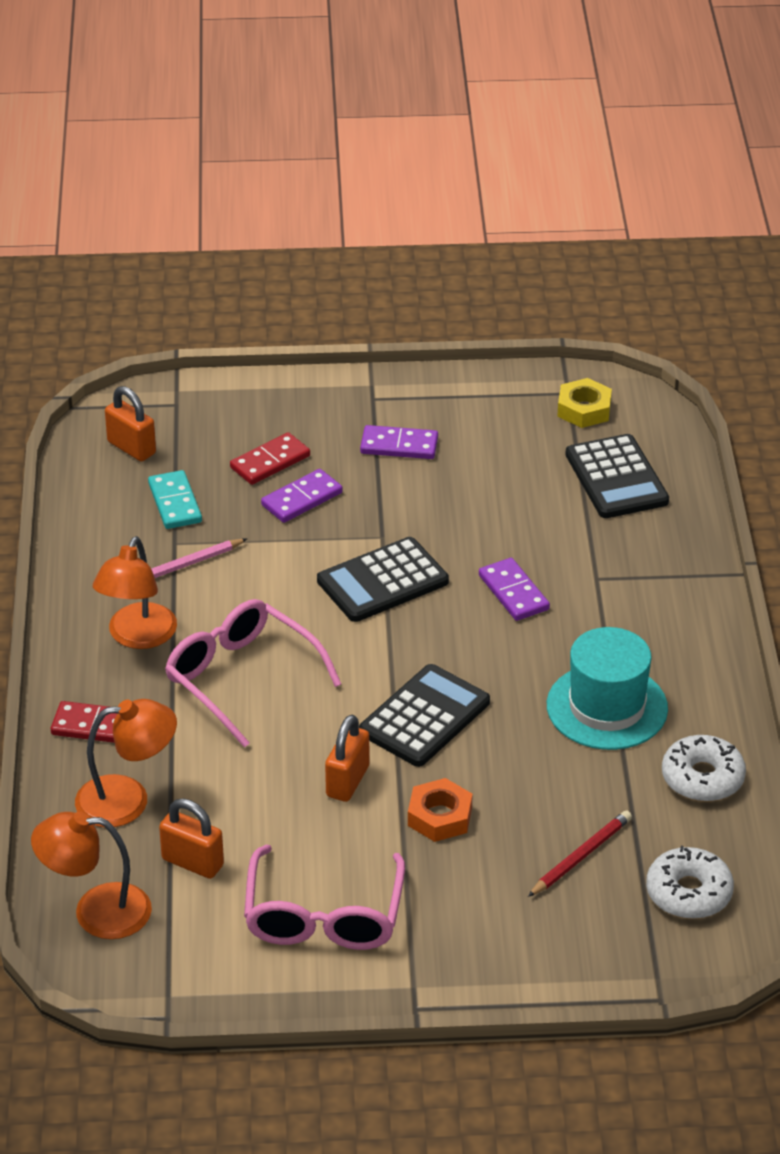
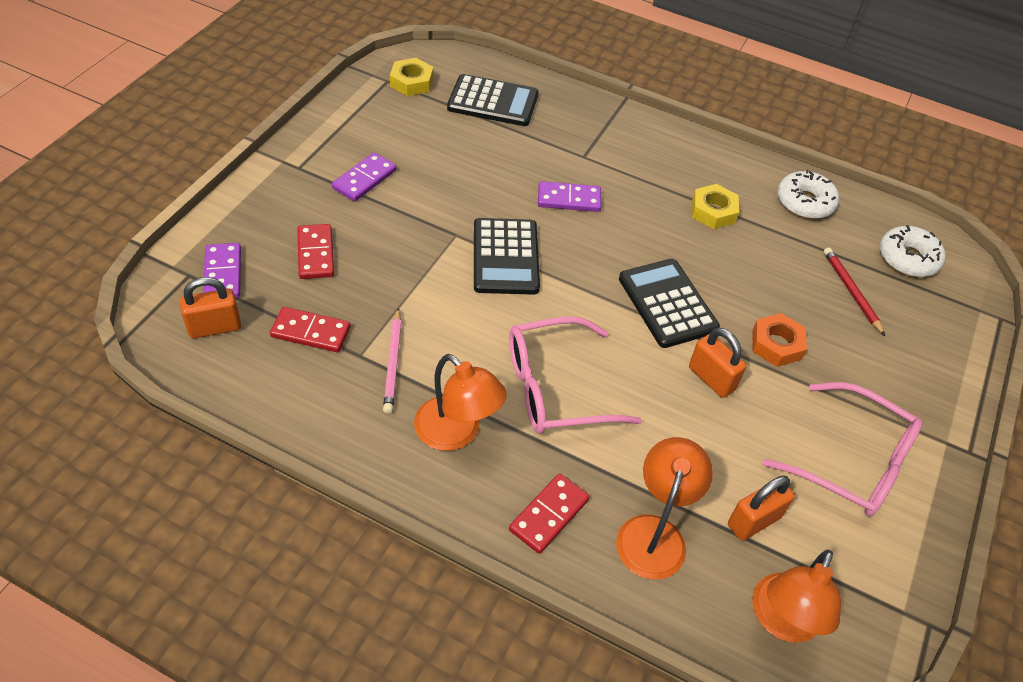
camera: 65 degrees left, 10 degrees up
(175, 503) = (311, 332): turquoise domino -> red domino
(302, 499) = (376, 256): purple domino -> purple domino (223, 274)
(607, 707) = (713, 211): turquoise hat -> yellow nut

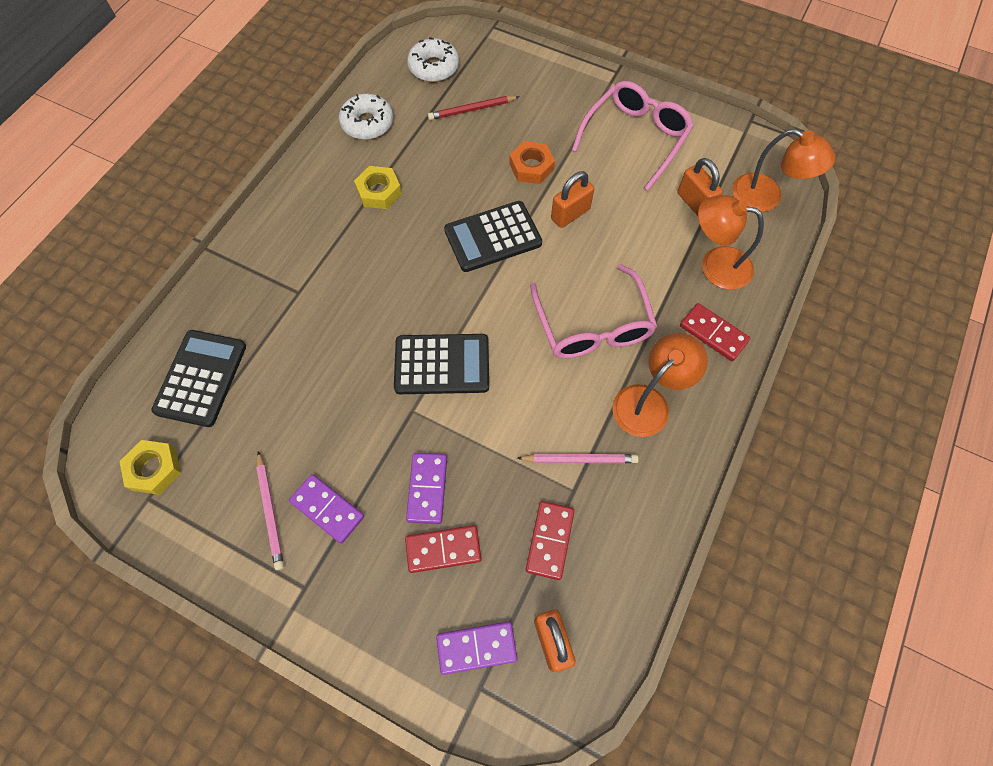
camera: 85 degrees left, 15 degrees up
(367, 146) = (270, 511): none -> pink pencil
(569, 199) = (362, 308): purple domino -> purple domino (427, 488)

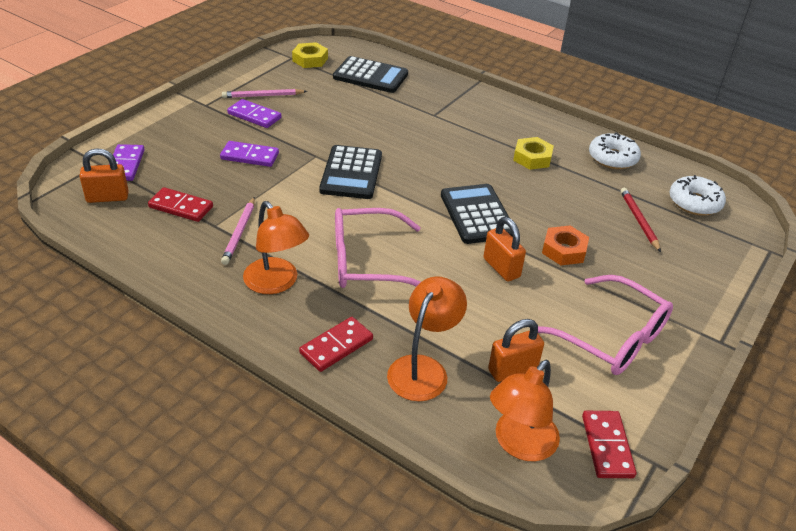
camera: 95 degrees right, 25 degrees down
(327, 509) = (254, 116): purple domino -> purple domino turned 75 degrees clockwise
(443, 549) = (201, 158): red domino -> red domino (607, 446)

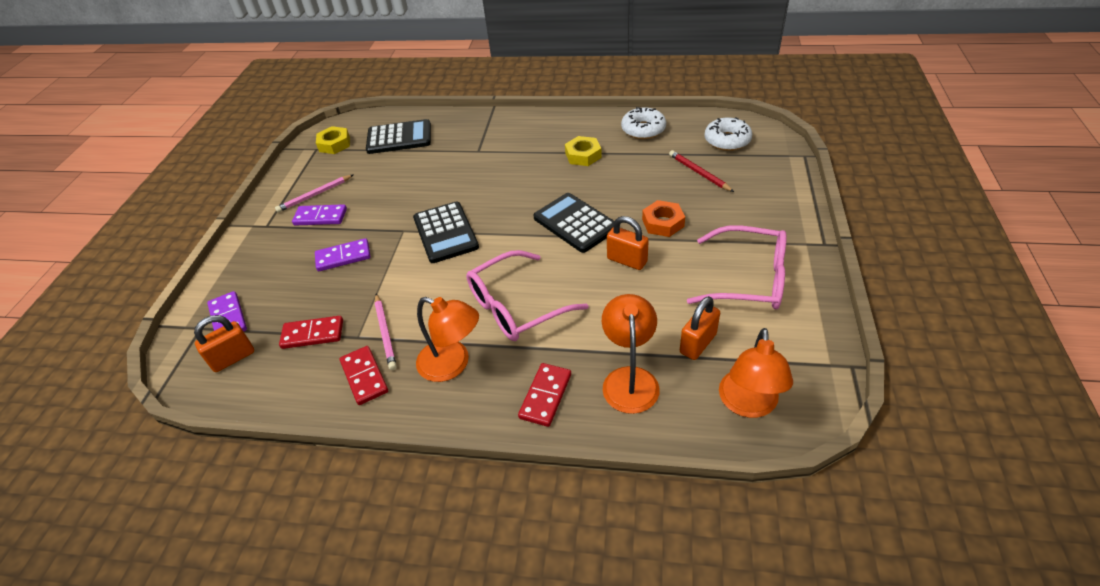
camera: 20 degrees left, 5 degrees up
(607, 446) = (810, 371): red domino -> red domino (364, 377)

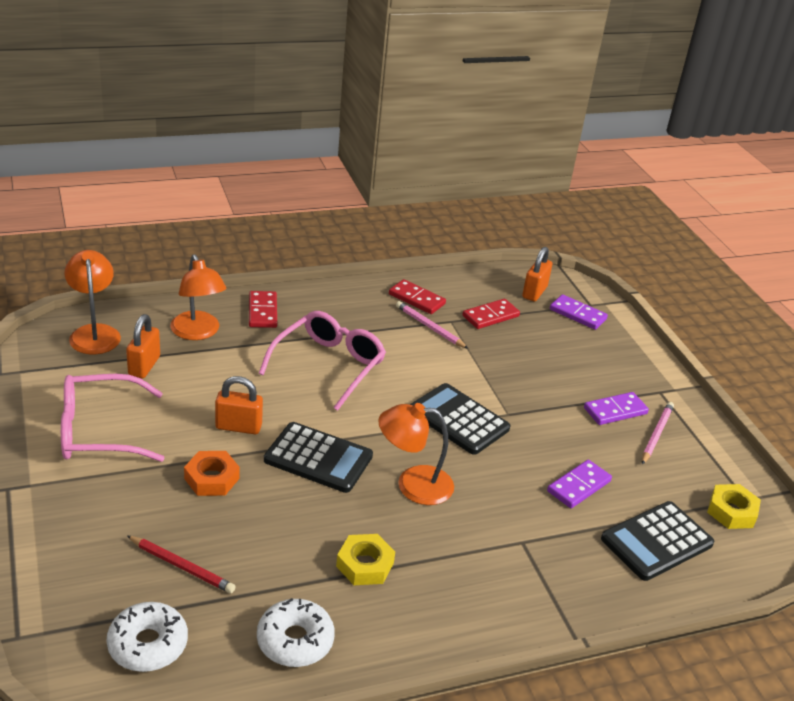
camera: 145 degrees right, 10 degrees down
(343, 257) = (539, 377): purple domino -> purple domino (578, 486)
(453, 364) = (352, 317): orange lamp -> orange lamp (413, 484)

